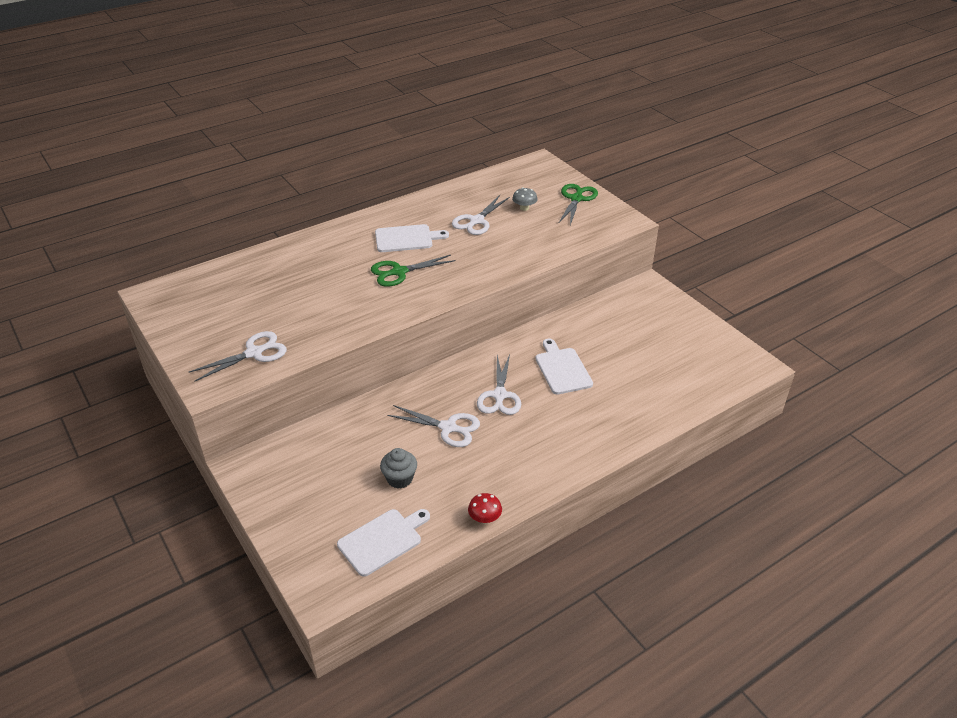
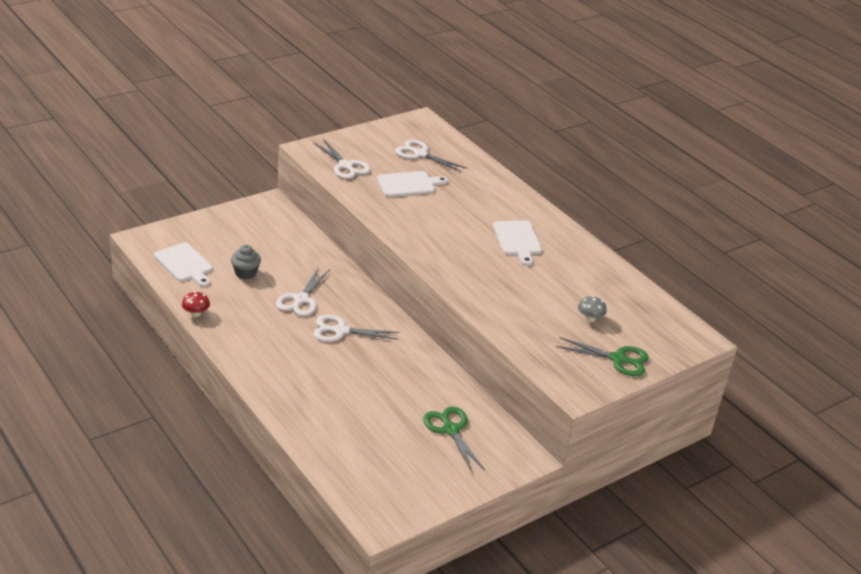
camera: 85 degrees right, 5 degrees down
(399, 272) = (460, 234): green scissors -> green scissors (450, 430)
(476, 221) = (557, 284): white scissors -> white scissors (420, 154)
(562, 369) = (377, 373): white cutting board -> white cutting board (408, 184)

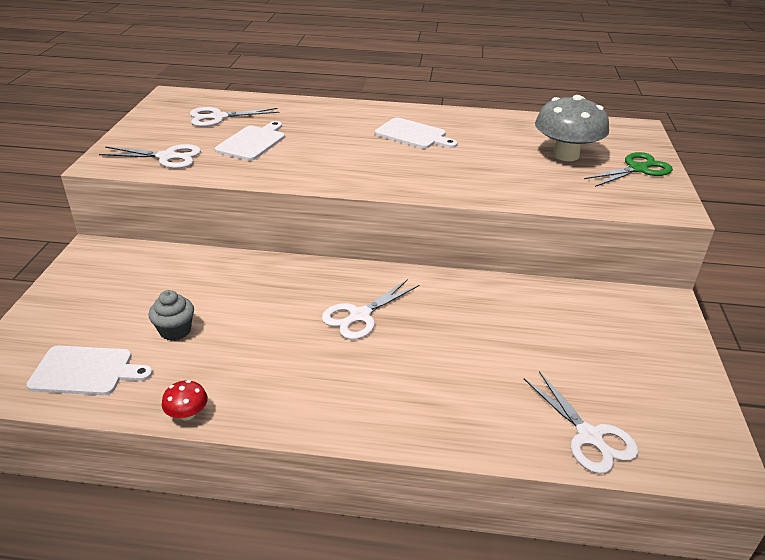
camera: 45 degrees left, 0 degrees up
(301, 299) = (275, 315): white scissors -> white scissors (589, 436)
(450, 430) = (590, 327): green scissors -> none
(590, 318) = (565, 155): grey mushroom -> grey mushroom, size x2.28

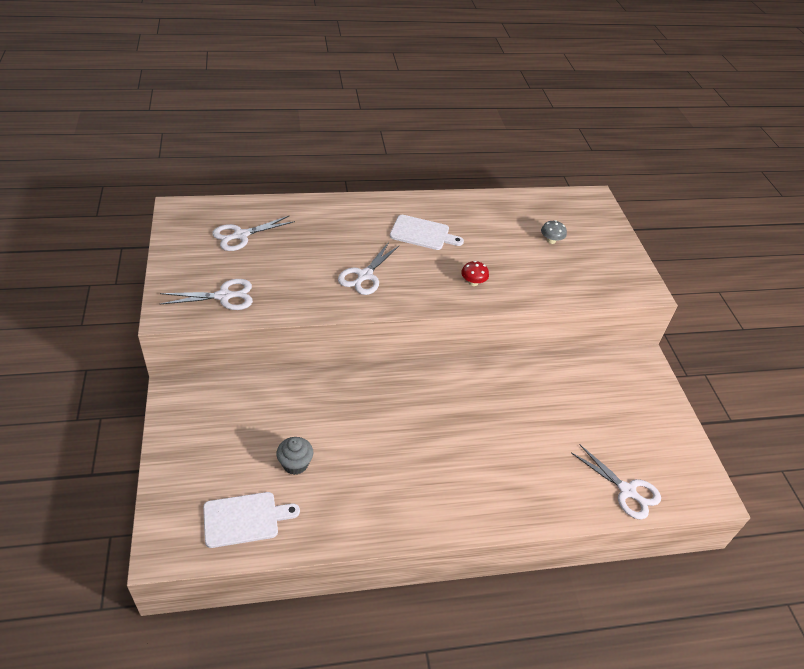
camera: 20 degrees left, 10 degrees up
(187, 414) = (346, 539): red mushroom -> red mushroom (473, 282)
(252, 142) = (290, 264): white cutting board -> none
(360, 315) = (433, 418): white scissors -> white scissors (365, 275)
(565, 155) = (551, 240): grey mushroom -> grey mushroom, size x0.44
(637, 169) = (608, 249): green scissors -> none

